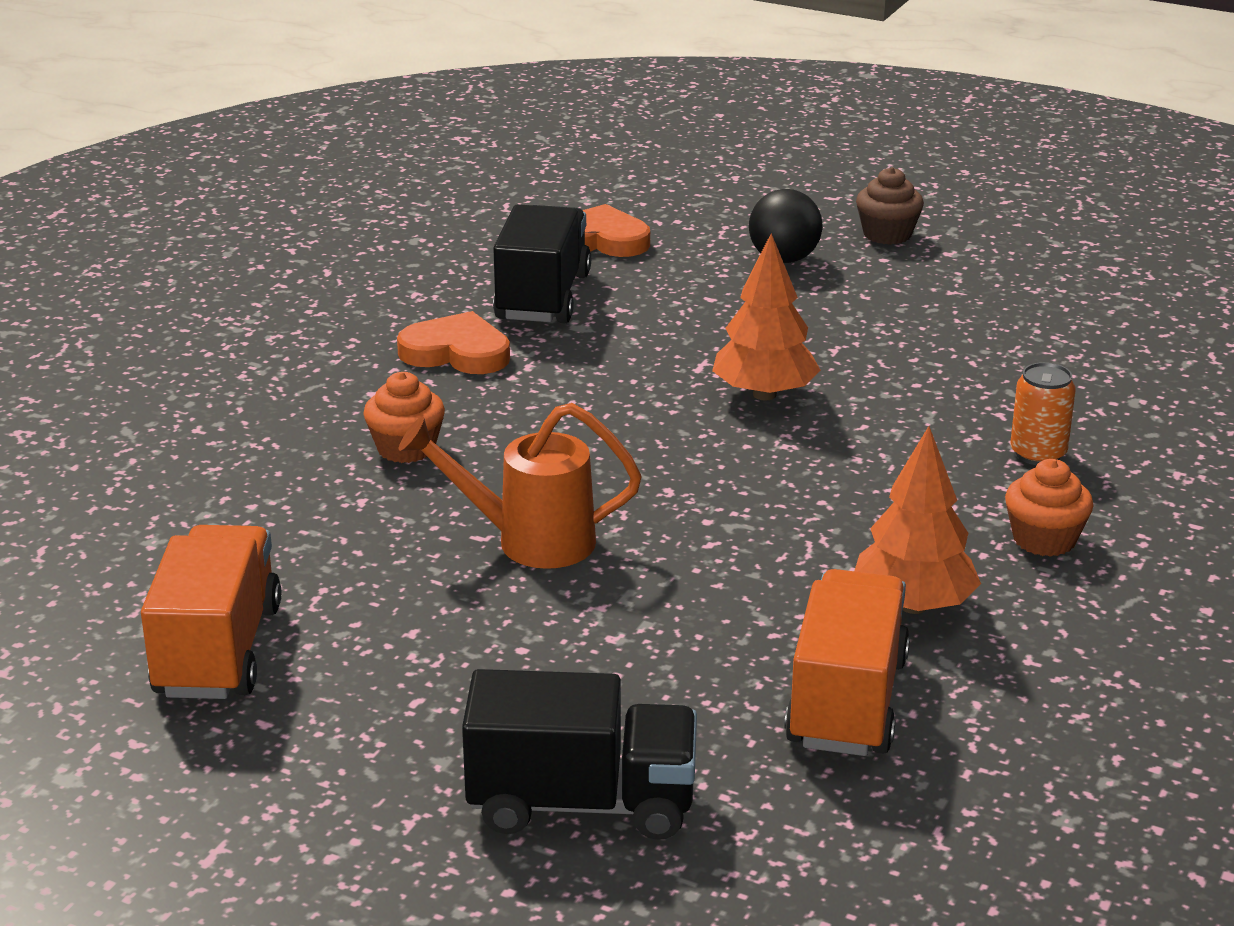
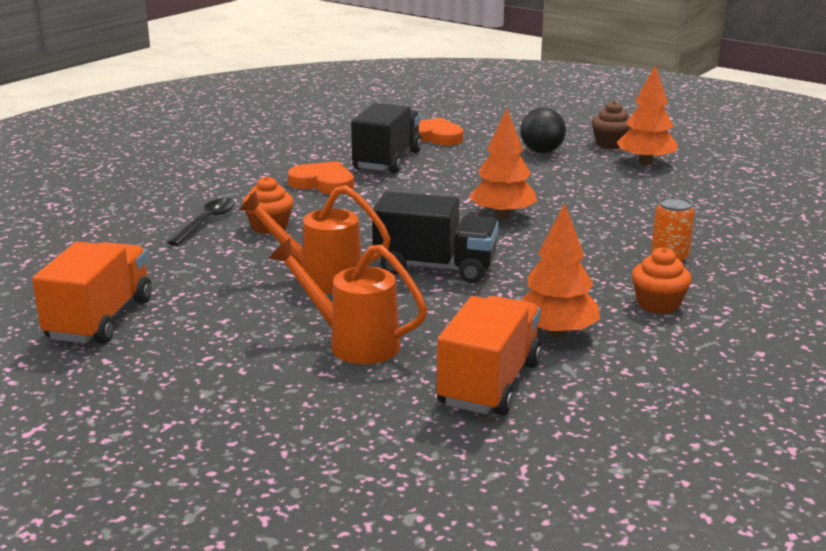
camera: 10 degrees right, 5 degrees down
(300, 448) = (206, 222): none -> black spoon
(582, 803) = (285, 425): black truck -> black truck (435, 267)
(624, 654) = (353, 343): none -> orange watering can
(952, 268) = (645, 162): none -> orange tree

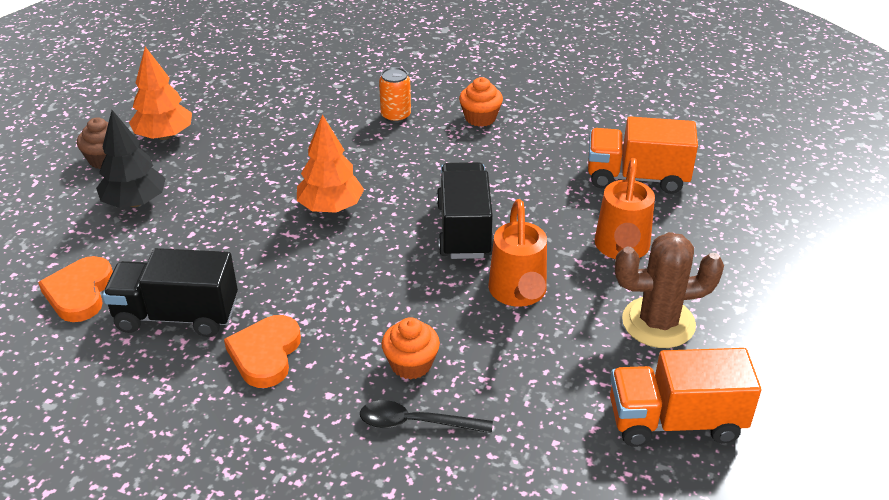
camera: 105 degrees left, 15 degrees up
(225, 339) = (658, 323): none -> brown cactus
(541, 152) = (135, 202): black ball -> black tree
(556, 333) = (549, 157): orange tree -> none

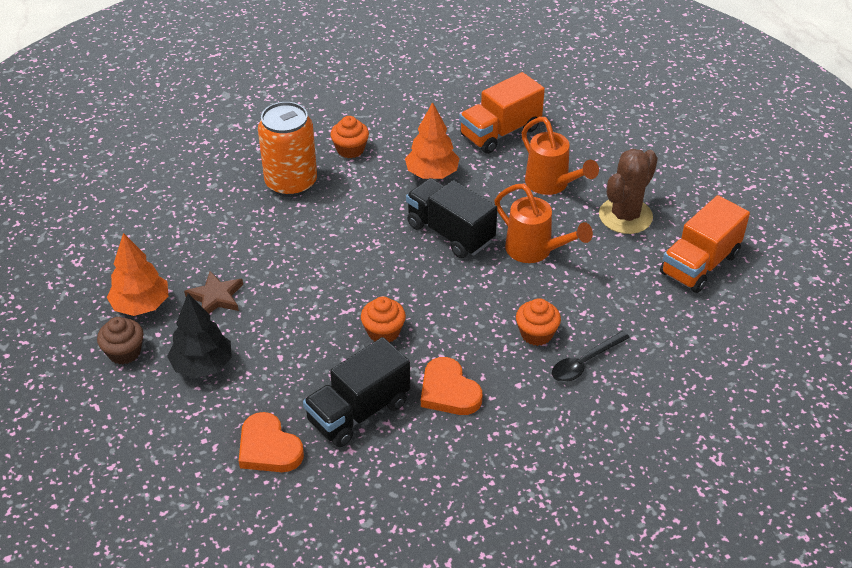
camera: 45 degrees left, 5 degrees up
(218, 162) = (216, 297): none -> brown star
(290, 269) = (383, 332): none -> orange cupcake
(331, 207) = (346, 275): orange tree -> orange tree (432, 174)
(396, 116) = (291, 183): orange can -> orange can, size x1.90

